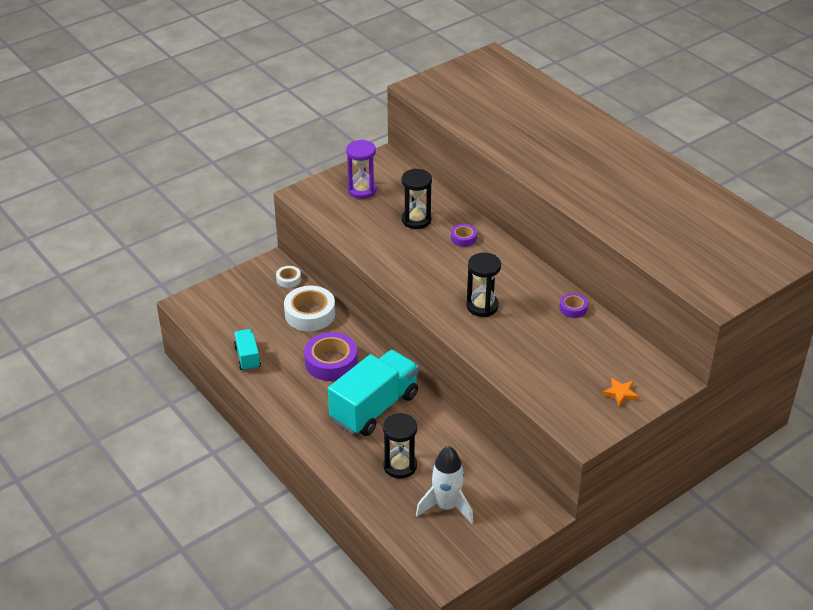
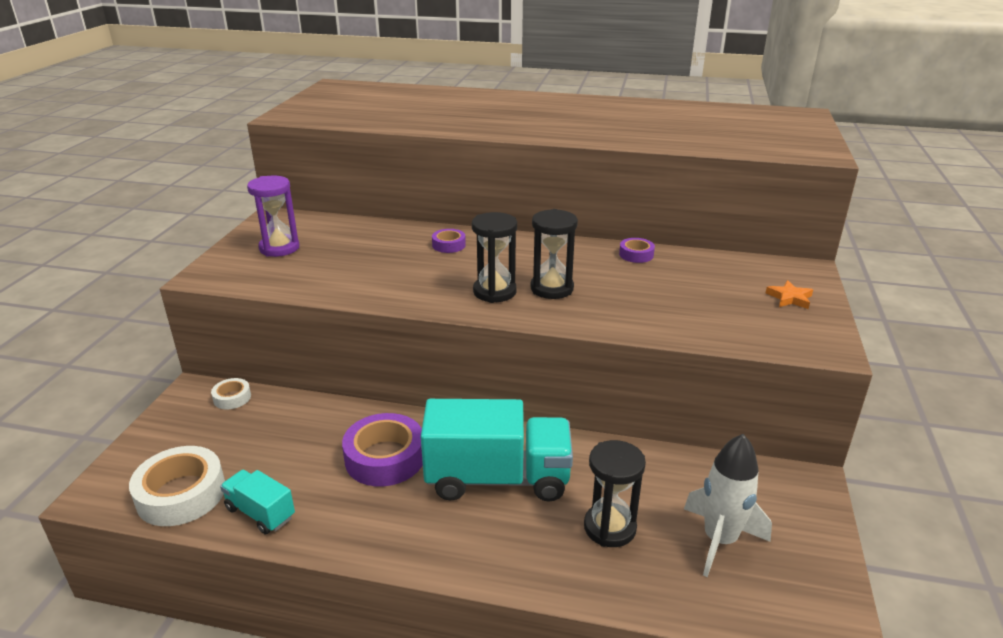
camera: 40 degrees left, 10 degrees down
(310, 314) = (299, 420): white tape -> white tape (181, 494)
(374, 407) = (497, 478): turquoise truck -> turquoise truck turned 90 degrees clockwise
(416, 220) = (377, 249): black hourglass -> black hourglass (494, 292)

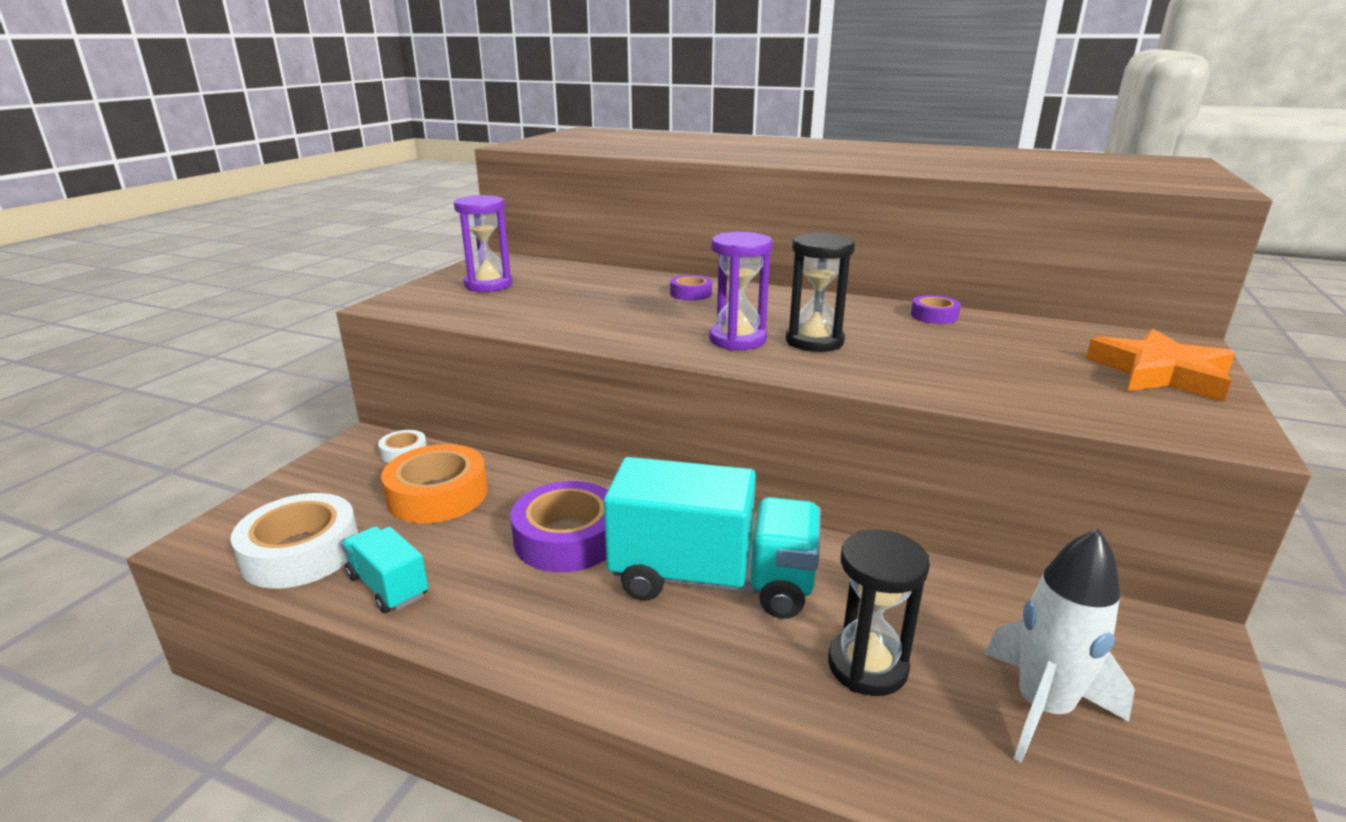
camera: 10 degrees right, 5 degrees down
(273, 433) = (437, 495): none -> orange tape
(494, 292) = (737, 340): black hourglass -> purple hourglass
(789, 298) = (1160, 373): orange star -> orange star, size x1.99

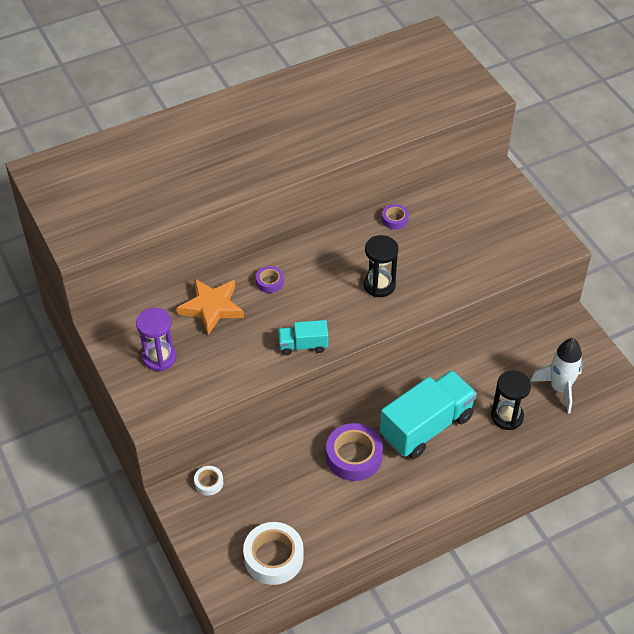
camera: 50 degrees left, 25 degrees up
(388, 586) = (331, 534): turquoise truck -> turquoise truck (303, 345)
(437, 495) = (269, 486): orange tape -> none
(737, 340) = (350, 309): purple hourglass -> none
(1160, 373) = (511, 211): orange star -> orange star (211, 307)

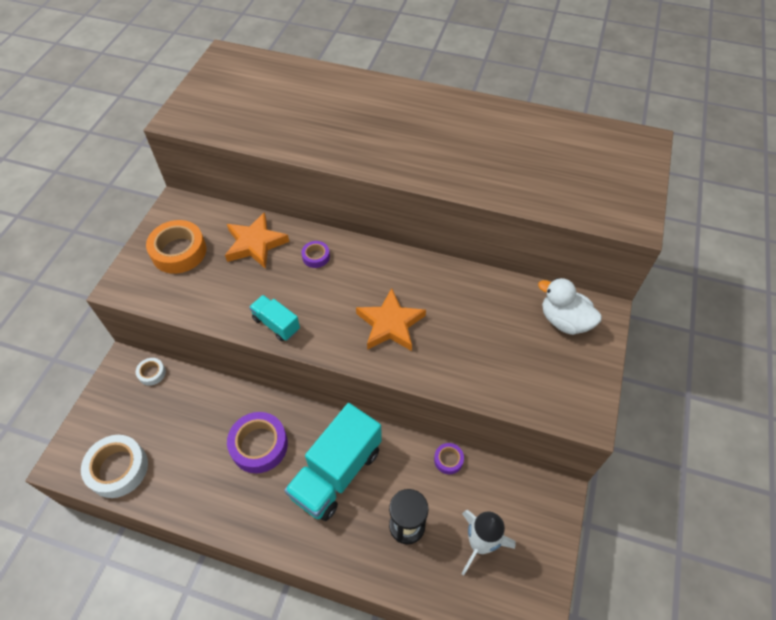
camera: 45 degrees right, 5 degrees up
(159, 357) = (179, 251): purple hourglass -> orange tape
(379, 285) = (390, 324): black hourglass -> orange star
(395, 219) = (468, 281): purple tape -> purple tape (448, 460)
(426, 426) = (336, 472): turquoise truck -> turquoise truck turned 120 degrees clockwise
(482, 198) = (564, 321): none -> white duck

